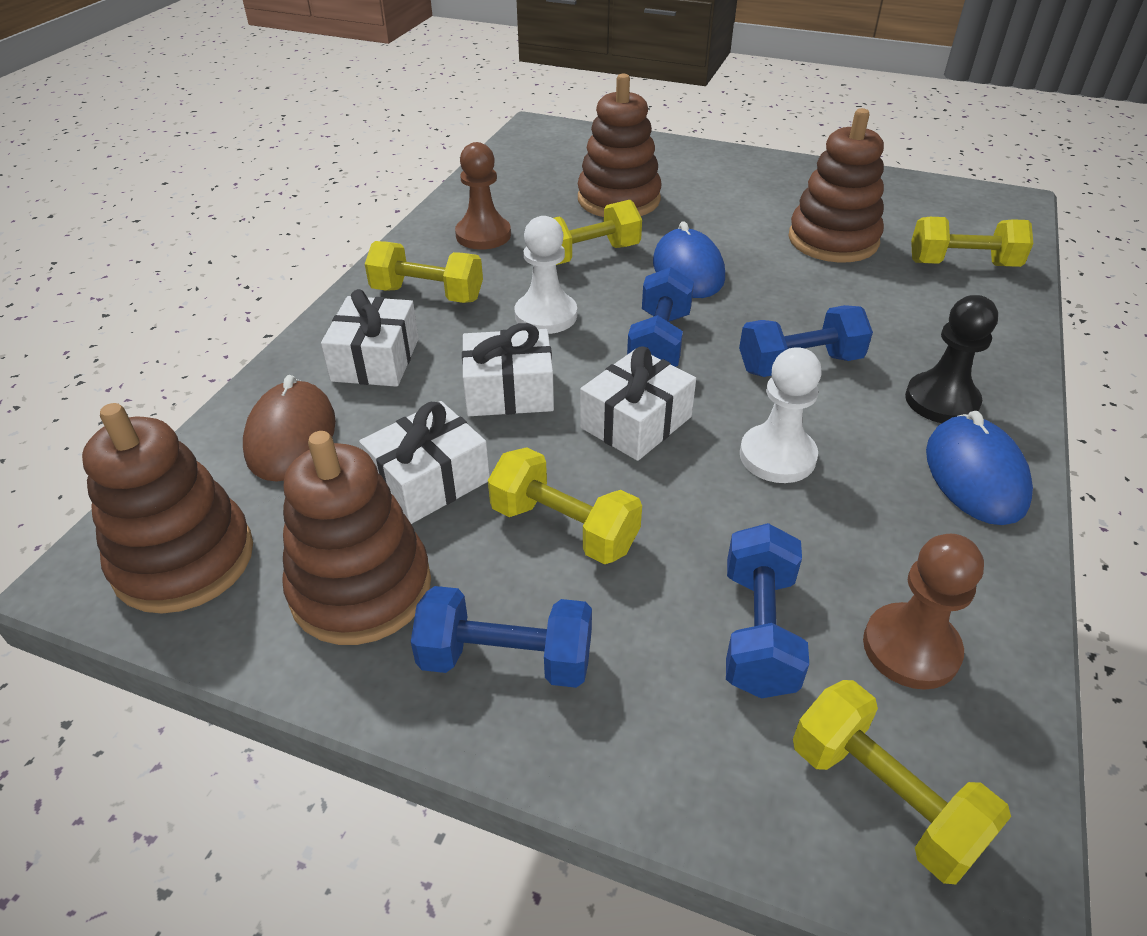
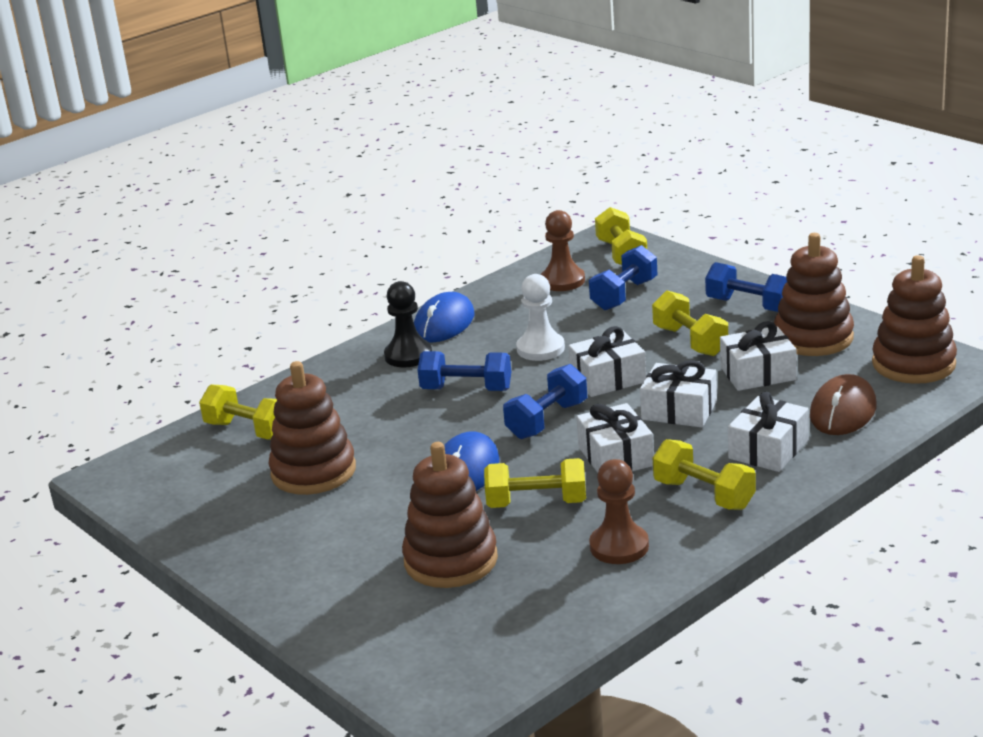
camera: 150 degrees left, 15 degrees down
(546, 315) = (615, 456): white pawn -> white gift

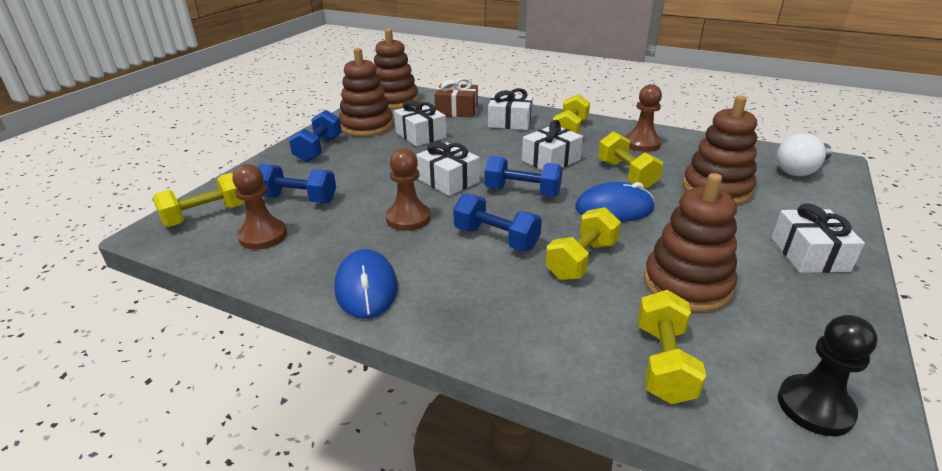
camera: 115 degrees left, 5 degrees up
(408, 355) = (445, 292): black pawn -> black pawn (815, 407)
(442, 661) = (800, 170): none -> white light bulb
(444, 323) = (366, 288): blue mouse -> blue mouse turned 75 degrees clockwise
(466, 389) = (496, 238): blue dumbbell -> blue dumbbell turned 45 degrees counterclockwise
(540, 349) = (408, 218): white pawn -> brown pawn
(679, 410) = (480, 150): white gift -> white gift (809, 254)
(690, 341) = (380, 161): yellow dumbbell -> yellow dumbbell (581, 260)
(843, 411) = (457, 110): brown mouse -> brown gift

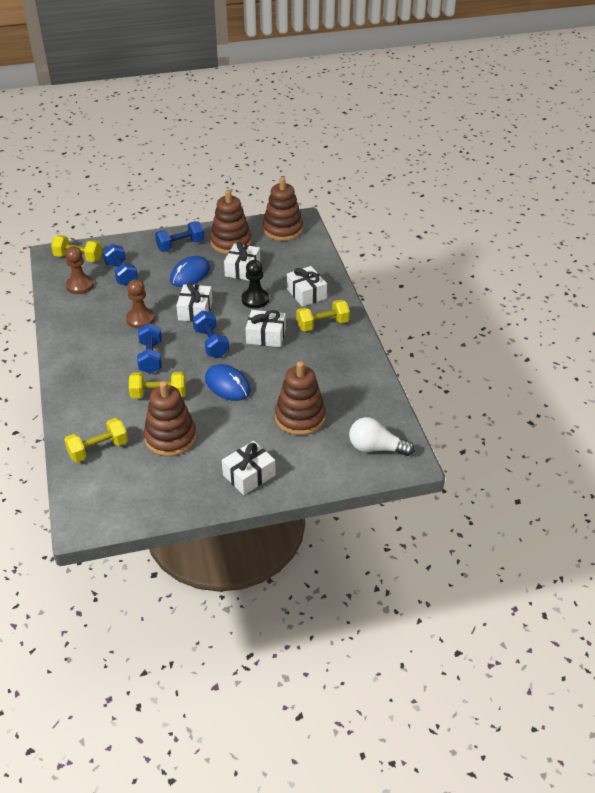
camera: 50 degrees right, 10 degrees up
(366, 288) = (71, 340): blue mouse -> blue mouse (190, 274)
(457, 110) = (298, 262): brown gift -> none
(626, 174) = (279, 374): yellow dumbbell -> none
(642, 144) = (338, 363): brown pawn -> none
(815, 407) = (107, 502): black pawn -> black pawn (255, 299)

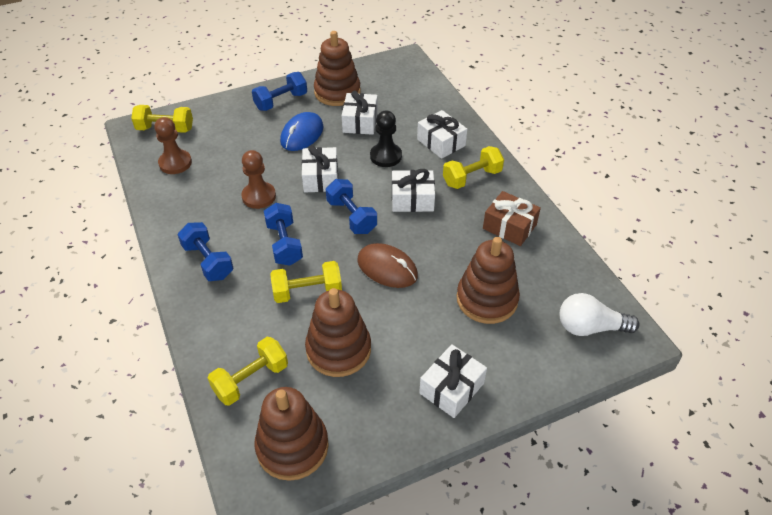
camera: 10 degrees left, 5 degrees up
(121, 274) = (221, 143): blue dumbbell -> blue dumbbell (208, 261)
(227, 385) = (387, 268): blue mouse -> brown mouse
(283, 229) = (390, 72): brown stacking toy -> brown stacking toy (292, 446)
(340, 366) = (509, 226): none -> brown gift

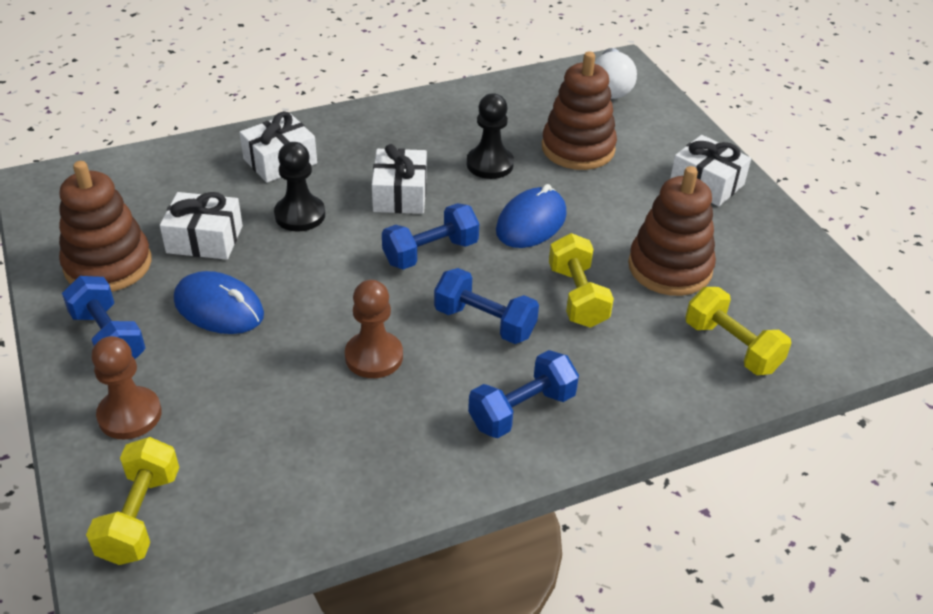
camera: 90 degrees left, 5 degrees down
(175, 163) = (260, 485): brown pawn -> brown pawn (130, 415)
(284, 244) = (484, 322): blue dumbbell -> blue dumbbell turned 45 degrees clockwise
(292, 446) = (814, 306): brown stacking toy -> none
(321, 178) = (339, 284): white gift -> none
(387, 268) = (531, 222): brown mouse -> blue mouse
(455, 245) = (490, 164): none -> black pawn
(472, 178) = (363, 140): yellow dumbbell -> none
(509, 226) = (458, 120): brown gift -> none

